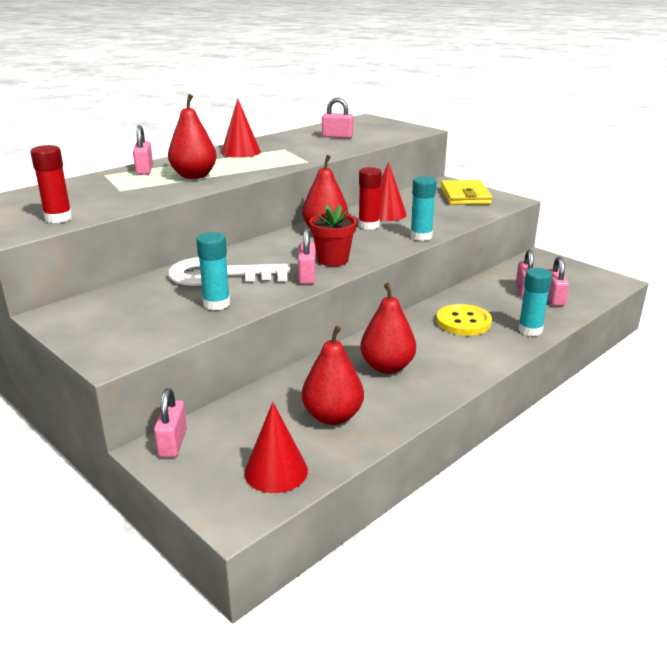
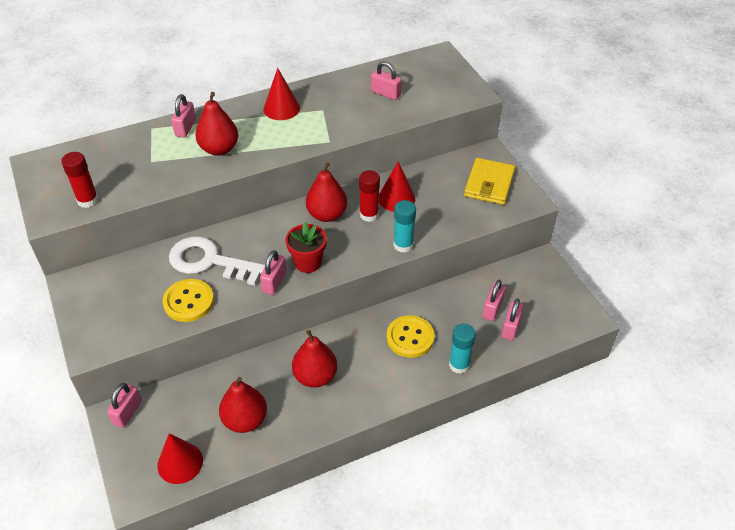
camera: 20 degrees right, 20 degrees up
(216, 304) = (188, 301): turquoise glue stick -> yellow button

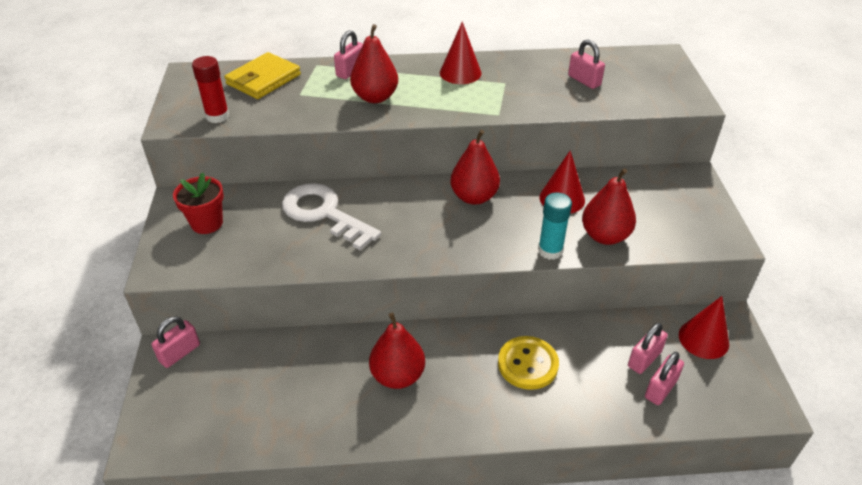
camera: 20 degrees right, 5 degrees down
(180, 463) = (205, 427): red cone -> red cone (703, 339)
(188, 301) = (282, 249): yellow button -> none
(245, 420) = (297, 401): red pear -> red pear (605, 236)
(274, 282) = (384, 253): pink padlock -> none
(308, 262) = (430, 242): red flower pot -> red flower pot (207, 223)
(369, 215) = (522, 208): red glue stick -> none
(459, 365) = (577, 415): turquoise glue stick -> none
(489, 184) = (682, 209): yellow wallet -> yellow wallet (263, 79)

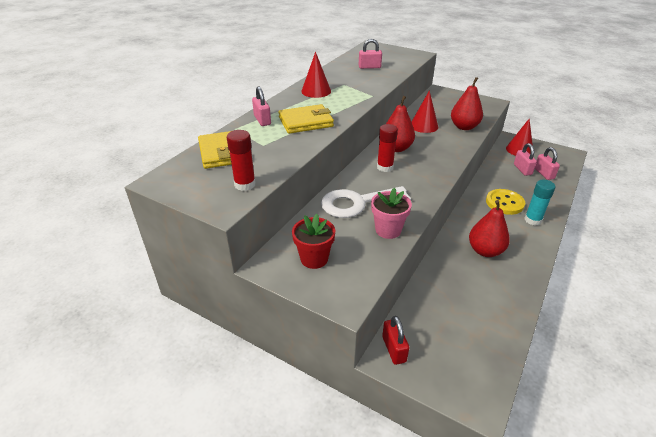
camera: 55 degrees left, 5 degrees down
(180, 353) = (394, 349): pink padlock -> red padlock
(292, 254) = (388, 230): none -> pink flower pot
(375, 97) = (306, 122): red pear -> yellow wallet
(418, 205) = (385, 167): none -> red glue stick
(550, 250) = (463, 144): turquoise glue stick -> turquoise glue stick (532, 220)

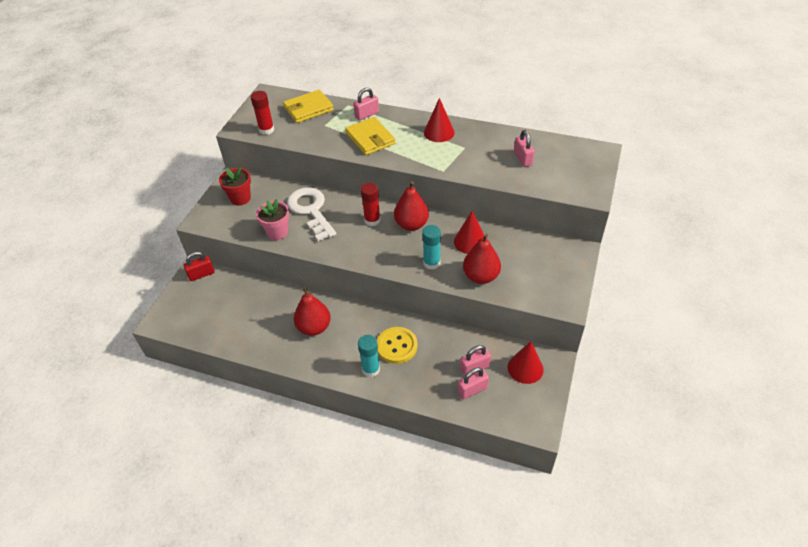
camera: 80 degrees right, 10 degrees up
(447, 145) = (431, 263): none -> turquoise glue stick

